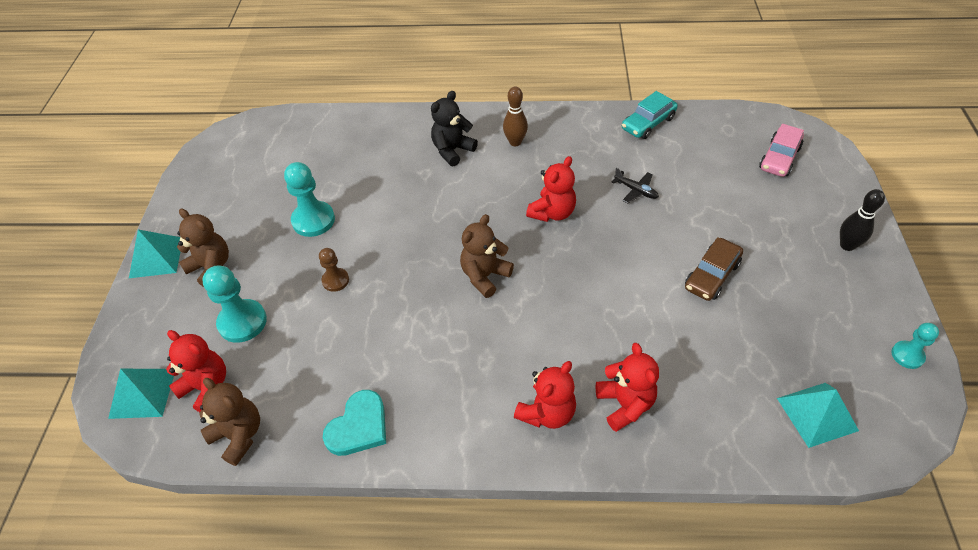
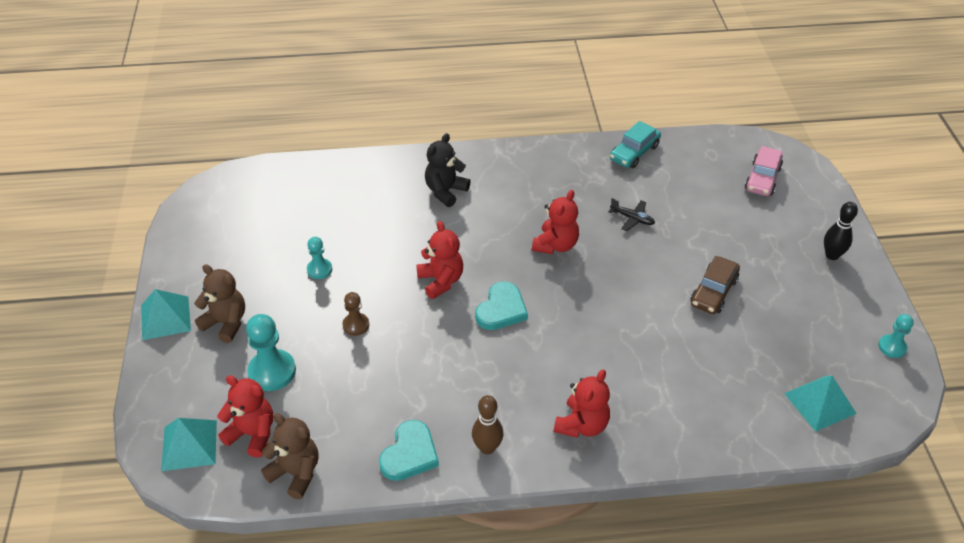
camera: 10 degrees left, 5 degrees down
(313, 220) = (319, 269): turquoise pawn -> turquoise pawn, size x0.59
(484, 276) = (501, 309): brown teddy bear -> turquoise heart
(515, 142) = (507, 179): brown bowling pin -> brown bowling pin (487, 448)
(625, 404) = (651, 411): red teddy bear -> red teddy bear (441, 281)

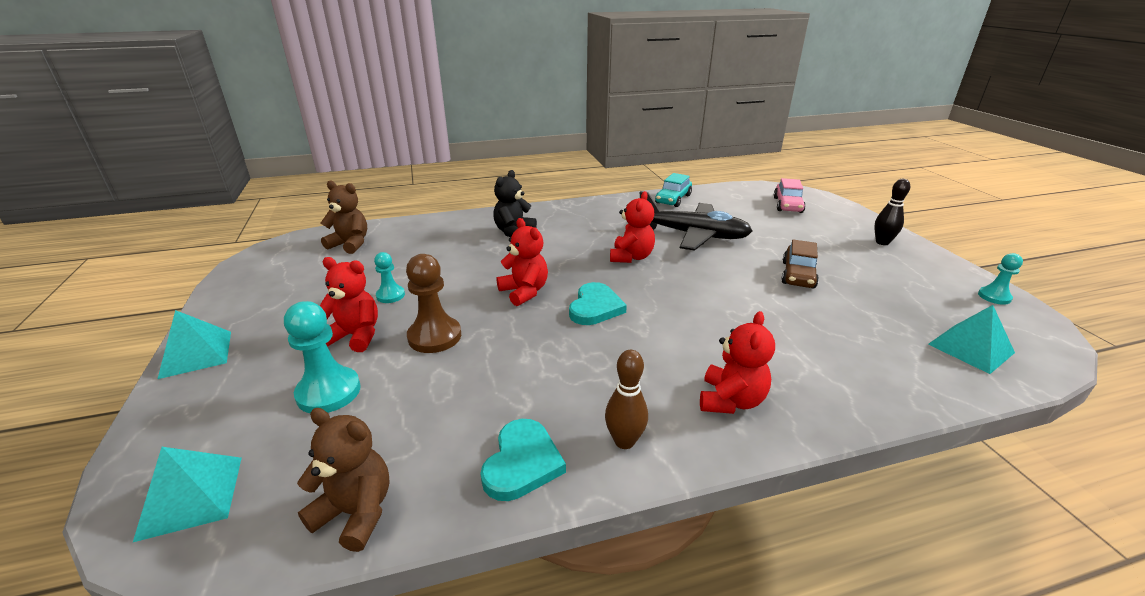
camera: 10 degrees left, 15 degrees down
(226, 323) = (274, 351): brown teddy bear -> brown teddy bear (350, 244)
(252, 434) = (293, 468): red teddy bear -> red teddy bear (356, 336)
(356, 325) = (434, 336): brown pawn -> brown pawn, size x1.70
(632, 218) = (693, 235): black plane -> black plane, size x2.47

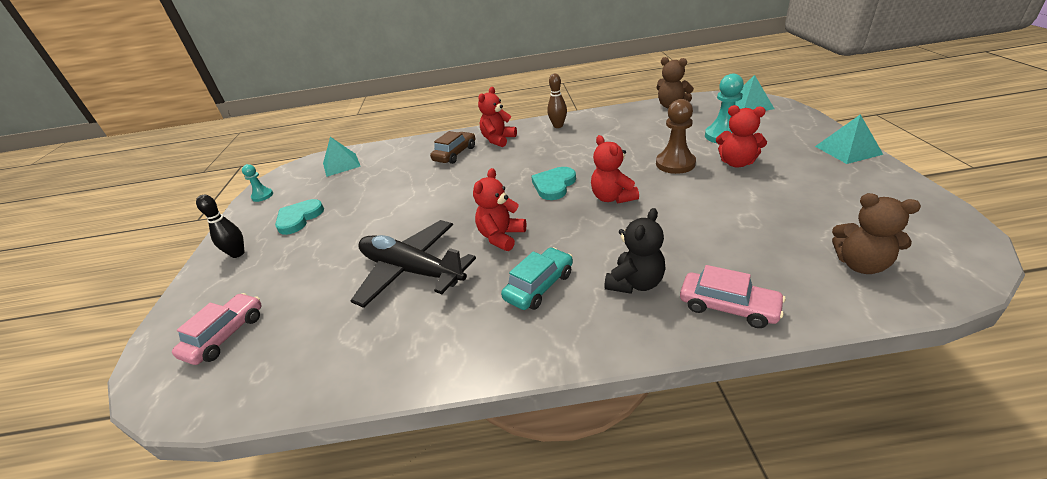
camera: 165 degrees left, 5 degrees up
(390, 295) = (737, 194): turquoise pawn -> none
(458, 224) = (728, 307): none -> pink car
(522, 463) = (605, 119): turquoise heart -> turquoise heart (299, 218)
(673, 199) = (368, 366): turquoise car -> turquoise car (539, 286)
(798, 275) = (368, 215): brown car -> brown car (455, 154)

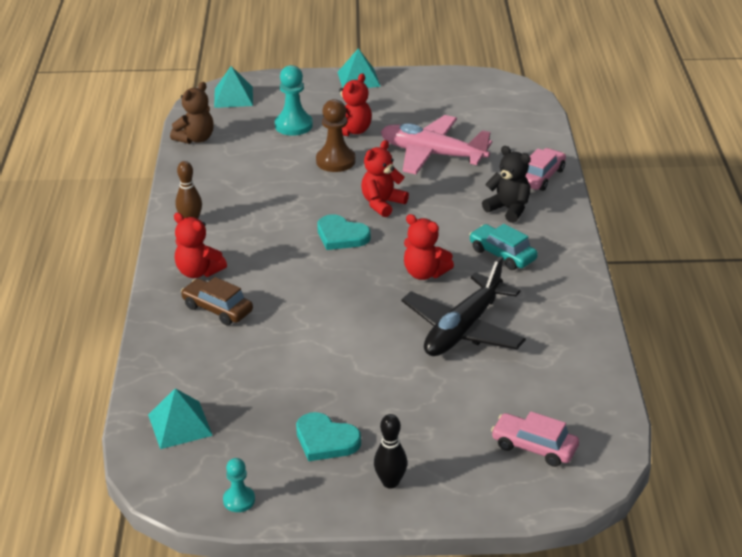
camera: 90 degrees left, 0 degrees up
(612, 198) = (382, 204): red teddy bear -> red teddy bear turned 150 degrees clockwise
(725, 214) = (432, 154): none -> pink plane
(860, 264) = (509, 120): brown teddy bear -> none

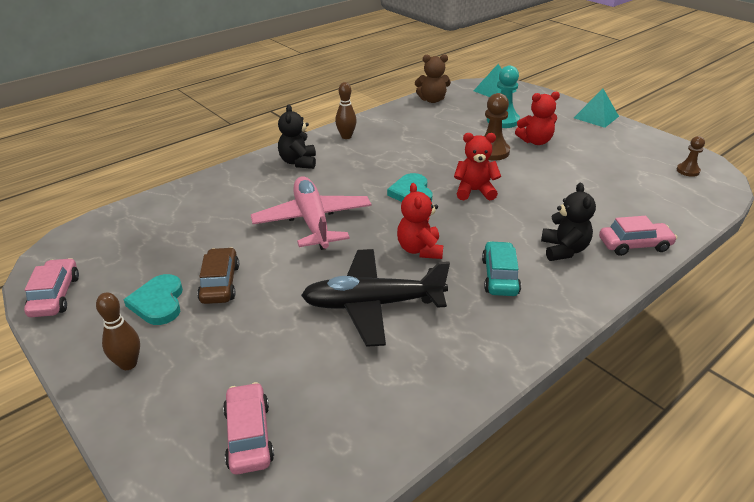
camera: 50 degrees right, 0 degrees up
(180, 424) = (126, 231): turquoise pyramid -> none
(198, 272) = (298, 162): red teddy bear -> black teddy bear
(217, 309) = (267, 186): brown car -> brown car (220, 283)
(239, 500) = (55, 295): turquoise pawn -> pink car
(390, 482) = (128, 364): black bowling pin -> brown bowling pin
(432, 154) = (568, 183): pink plane -> pink plane (313, 221)
(490, 94) = (688, 171): none -> brown pawn

